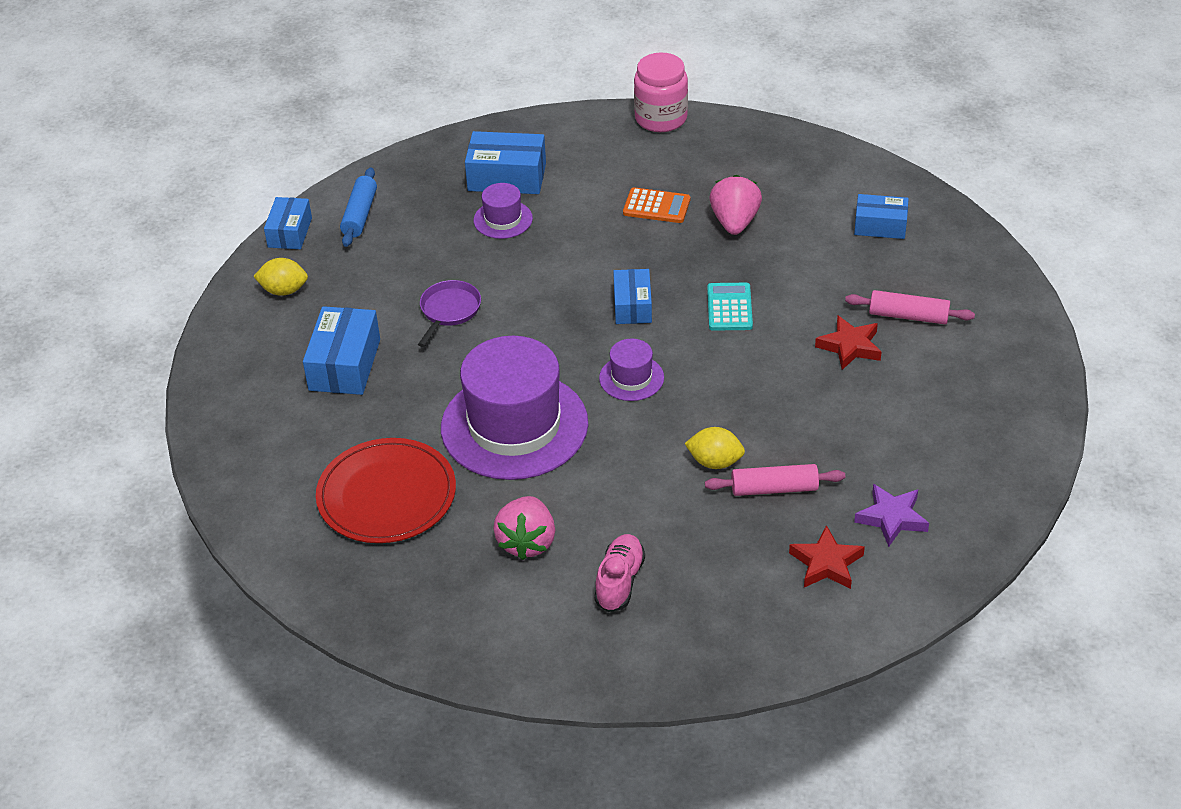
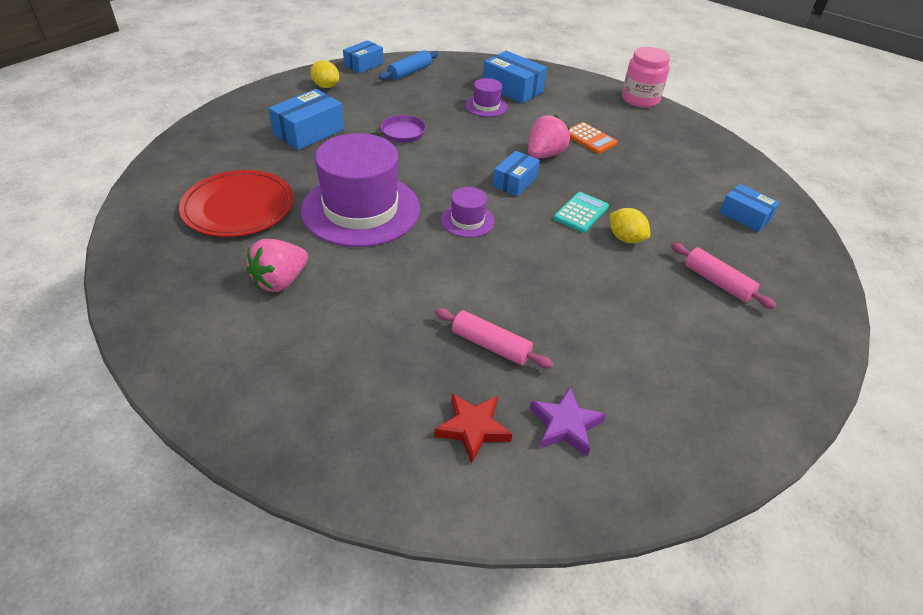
camera: 30 degrees right, 0 degrees up
(619, 581) = (305, 344): pink shoe -> none
(715, 462) = (466, 302): yellow lemon -> yellow lemon (625, 238)
(734, 222) = (635, 168): pink strawberry -> pink strawberry (544, 155)
(850, 346) = (649, 279): red star -> none

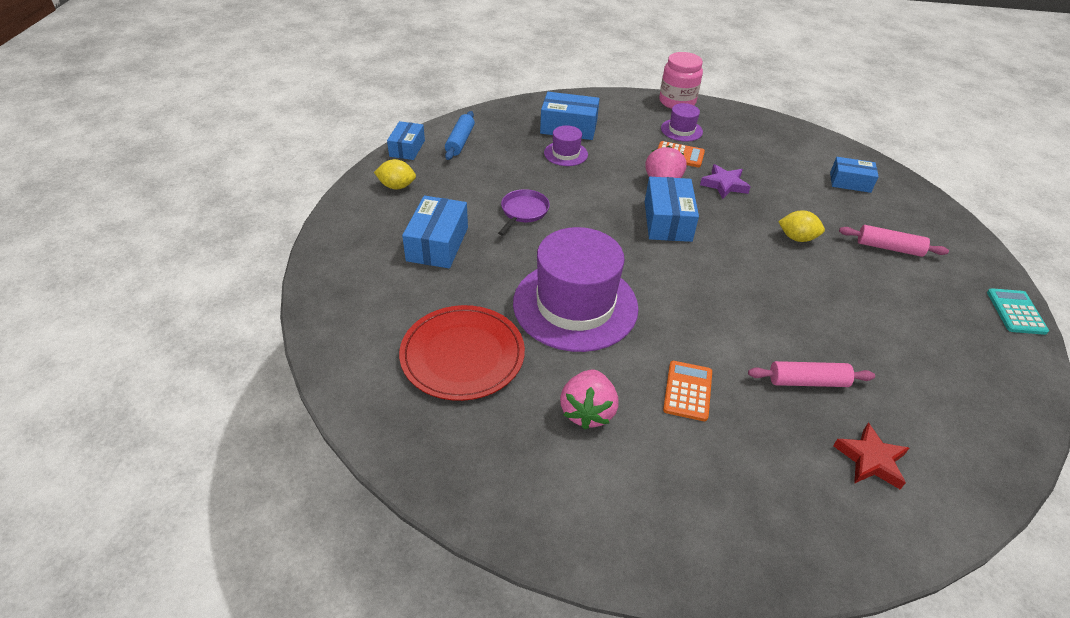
camera: 30 degrees left, 0 degrees up
(375, 304) = (687, 391): none -> orange calculator
(467, 220) = (671, 275): purple hat -> purple hat (681, 130)
(515, 182) = (667, 221): blue box -> blue box, size x1.51
(565, 425) = (921, 420): purple star -> purple star (724, 185)
(581, 213) = (744, 229): turquoise calculator -> turquoise calculator (1015, 312)

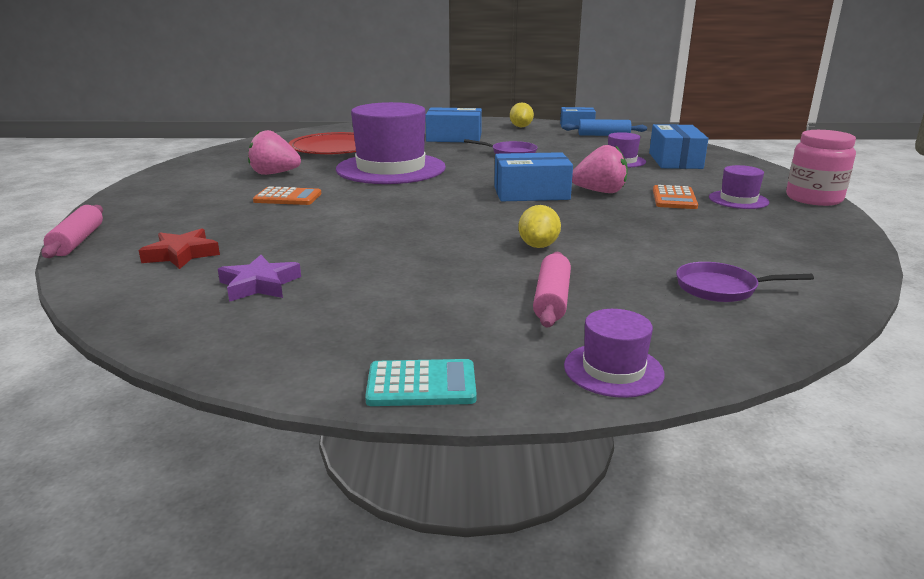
camera: 85 degrees right, 20 degrees down
(724, 185) = (628, 216): purple star -> purple star (259, 285)
(807, 381) = (290, 237): pink rolling pin -> pink rolling pin (77, 241)
(850, 182) = (721, 288): blue box -> purple pan
(966, 242) = (613, 370): none -> purple hat

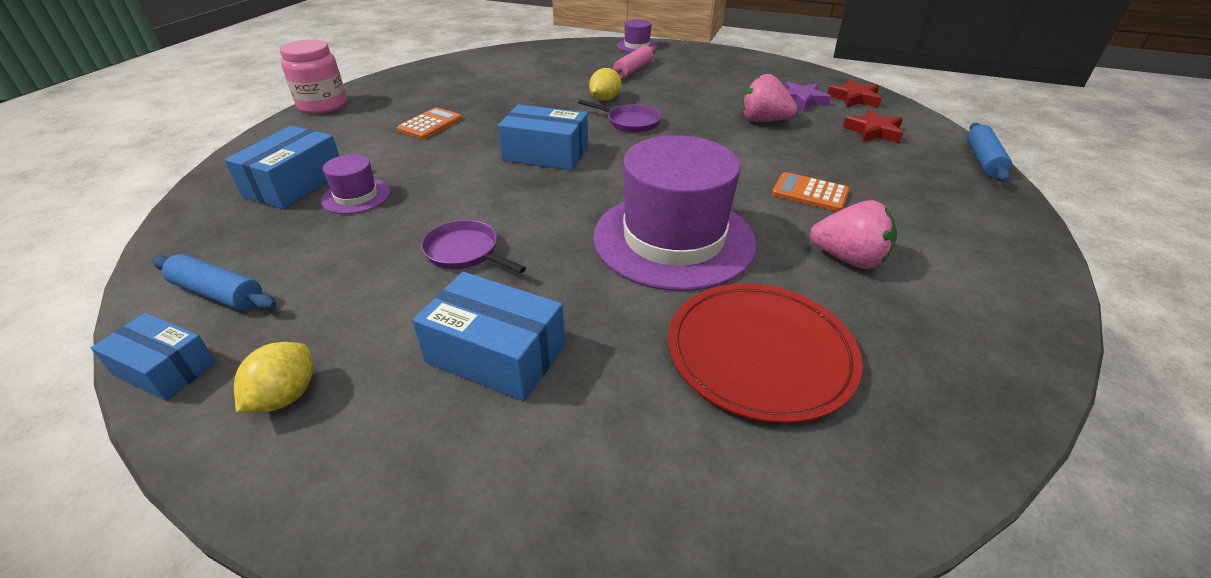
camera: 160 degrees left, 15 degrees up
(77, 241) = (983, 160): pink rolling pin -> blue rolling pin
(167, 301) = (854, 98): none -> red star
(421, 384) = (716, 52): turquoise calculator -> none
(600, 192) = (478, 144): pink strawberry -> pink strawberry (763, 121)
(721, 288) = (538, 62): purple pan -> purple pan (630, 122)
(738, 200) = (383, 114): purple hat -> none

